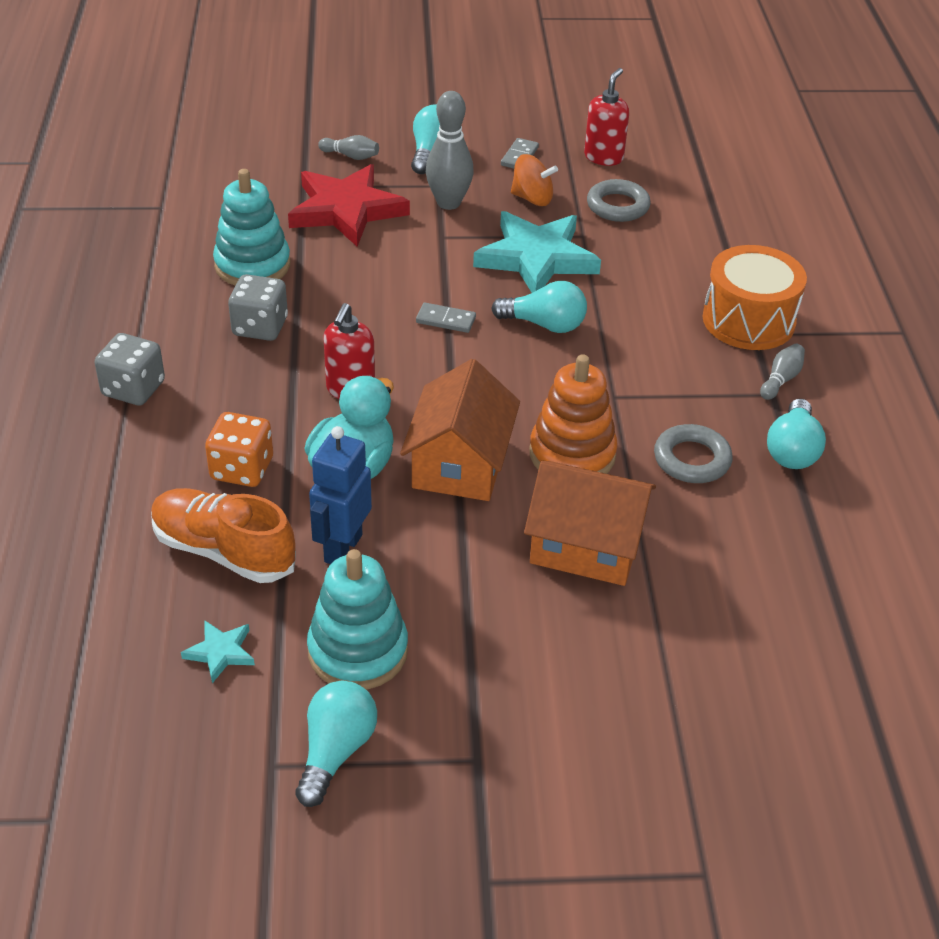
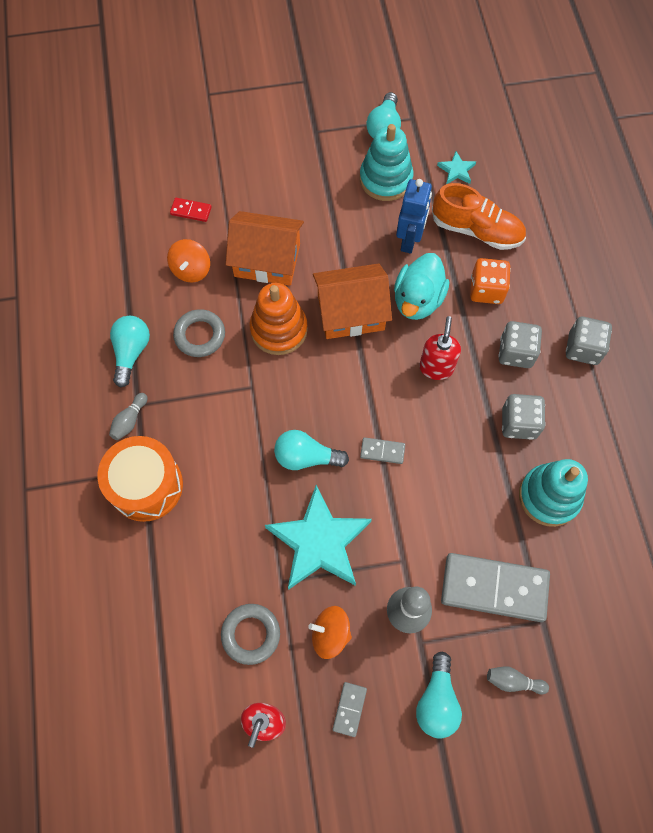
camera: 175 degrees right, 25 degrees up
(231, 394) = (515, 352): none -> grey dice
(346, 210) = (494, 588): red star -> grey domino
(460, 463) = (351, 312): orange house -> orange house turned 75 degrees clockwise
(712, 545) = (191, 270): none -> orange spinning top
(721, 635) = (191, 211): none -> red domino

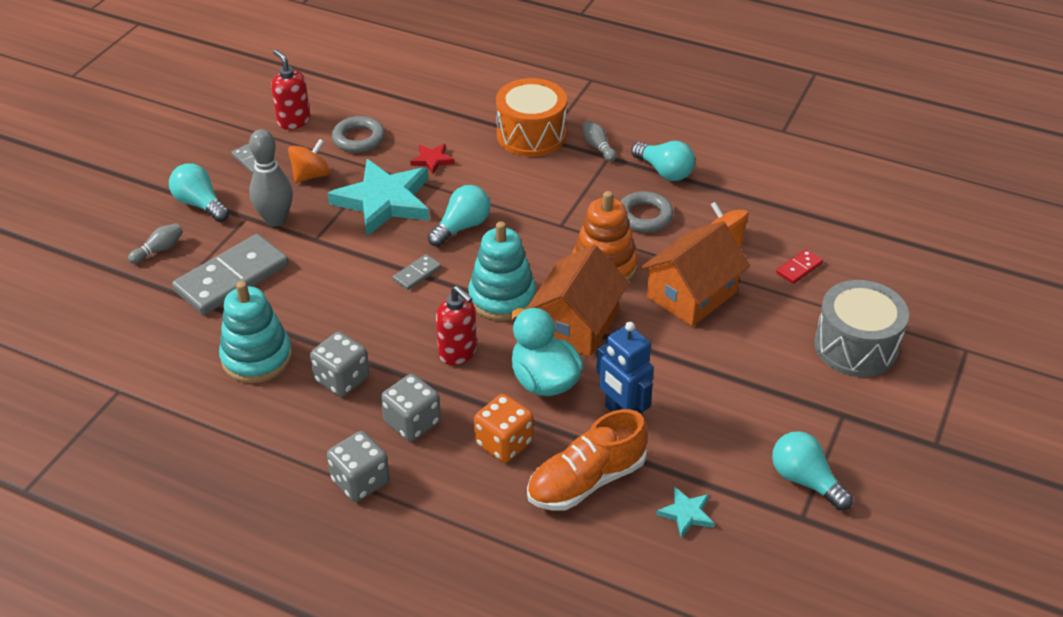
camera: 125 degrees right, 25 degrees down
(237, 543) = (432, 160): none -> red star
(249, 148) = (856, 346): none -> grey drum
(385, 179) = (724, 439): turquoise stacking toy -> turquoise stacking toy (502, 298)

